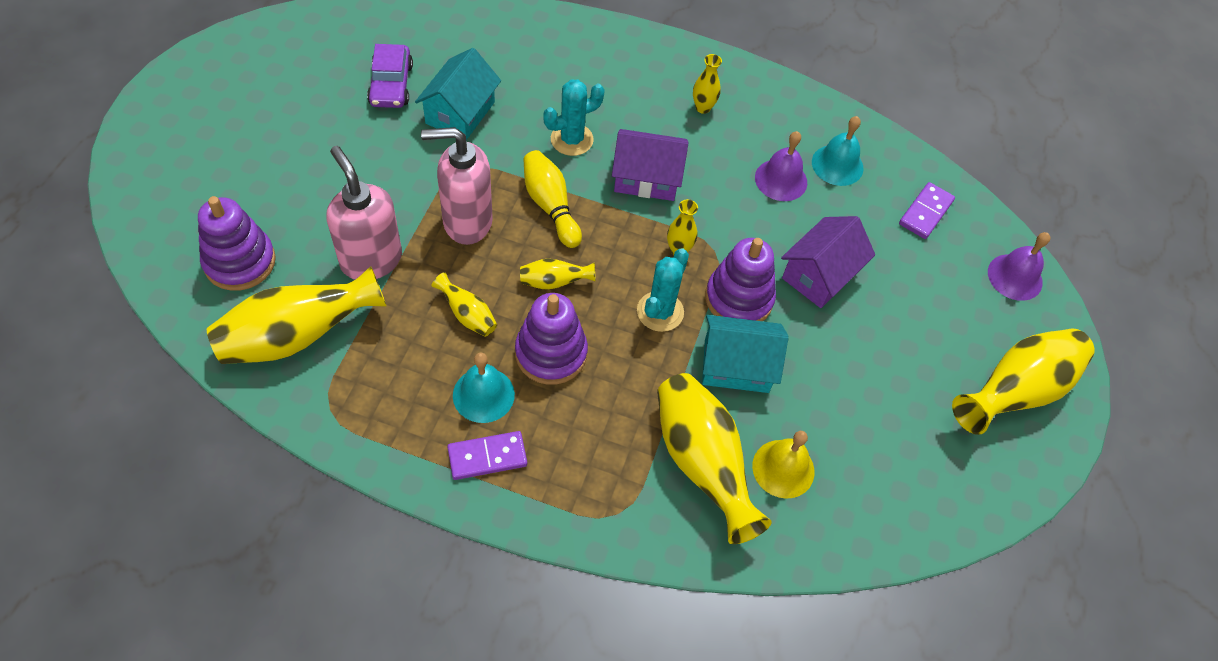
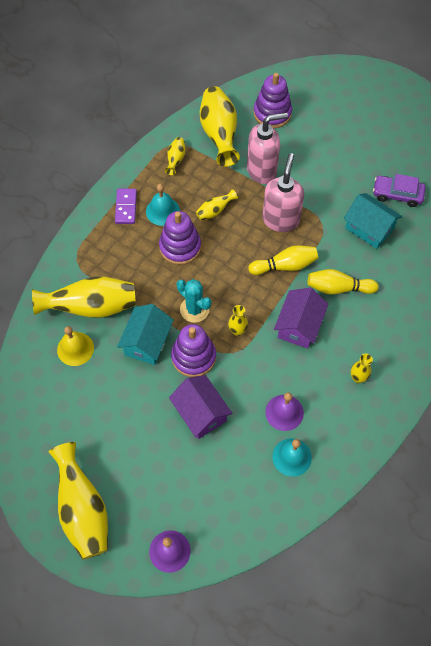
camera: 110 degrees right, 5 degrees up
(554, 282) = (228, 257): yellow vase -> yellow vase (176, 160)
(572, 139) = (338, 288): turquoise cactus -> yellow bowling pin
(926, 212) = (238, 507): purple domino -> none

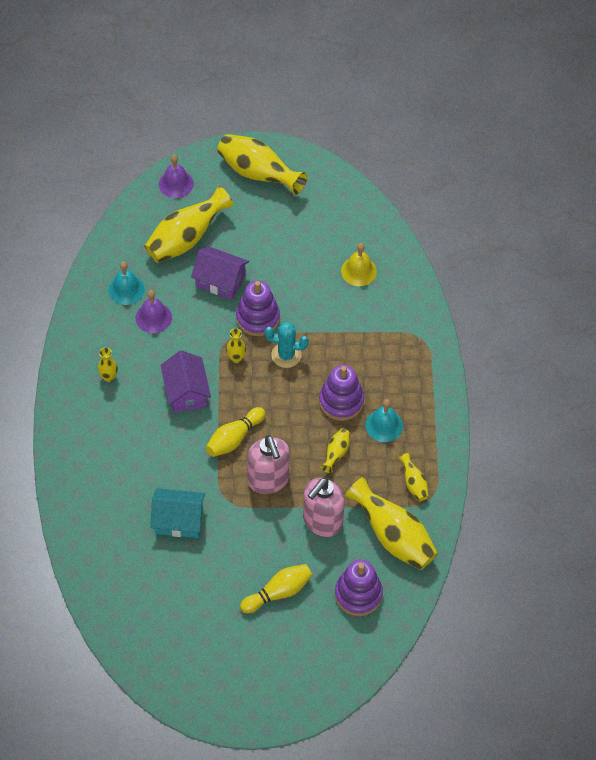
camera: 145 degrees right, 5 degrees down
(91, 307) = (374, 308): yellow vase -> yellow vase (186, 239)
(126, 207) = (420, 409): purple domino -> none
(147, 342) = (305, 308): turquoise house -> none
(338, 288) = (172, 445): yellow bowling pin -> yellow bowling pin (278, 592)
(397, 194) = (172, 574): purple car -> none

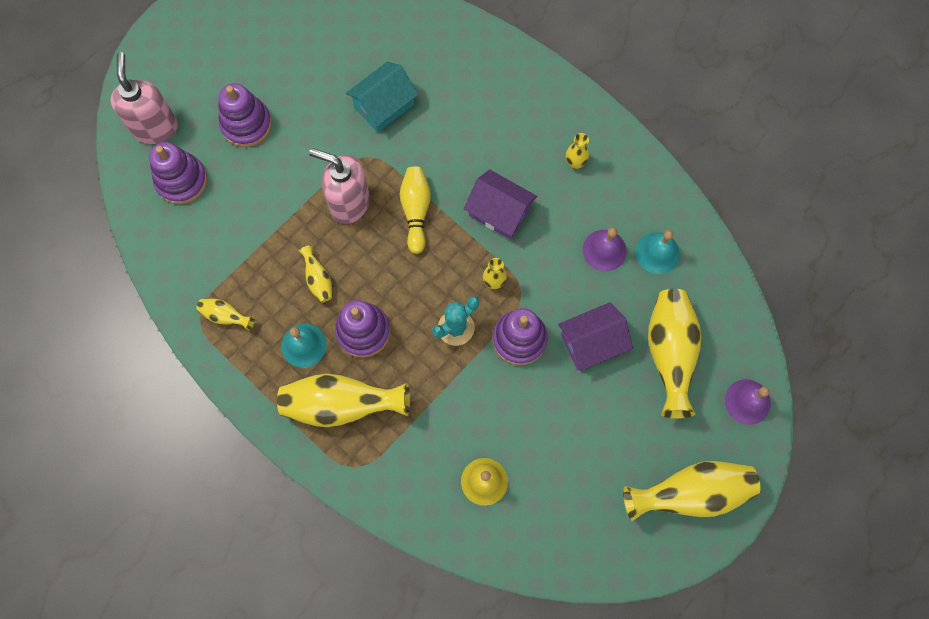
camera: 135 degrees right, 15 degrees up
(278, 592) = (246, 124): yellow bowling pin -> purple stacking toy
(322, 522) = (270, 211): pink soap dispenser -> pink soap dispenser (155, 127)
(393, 536) = (199, 253): yellow vase -> yellow vase (341, 405)

